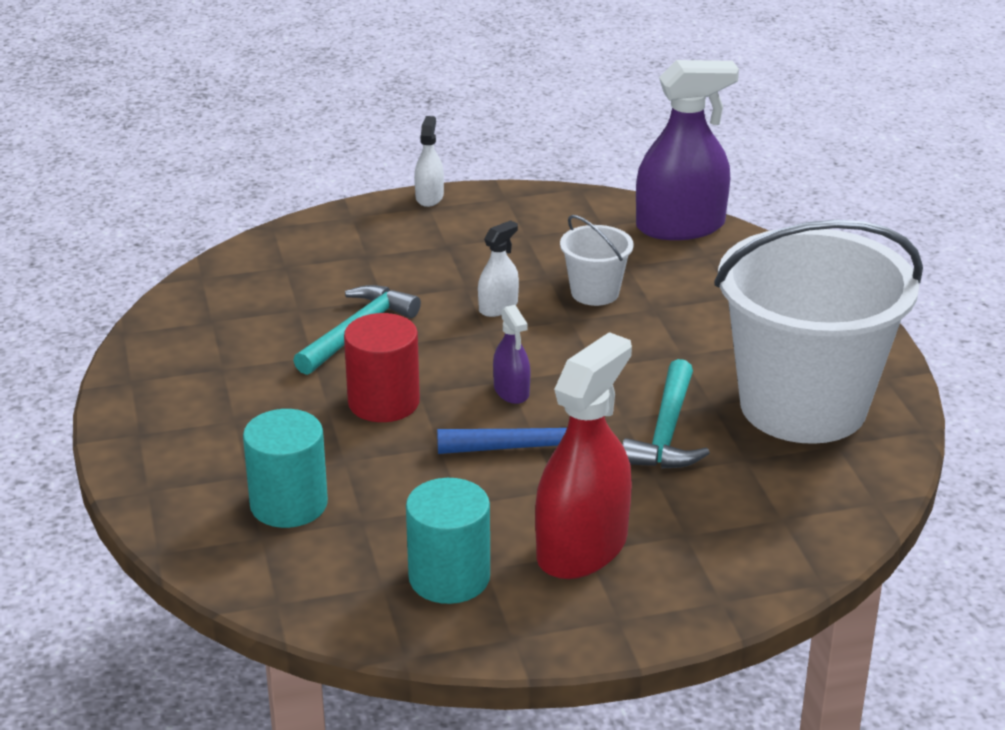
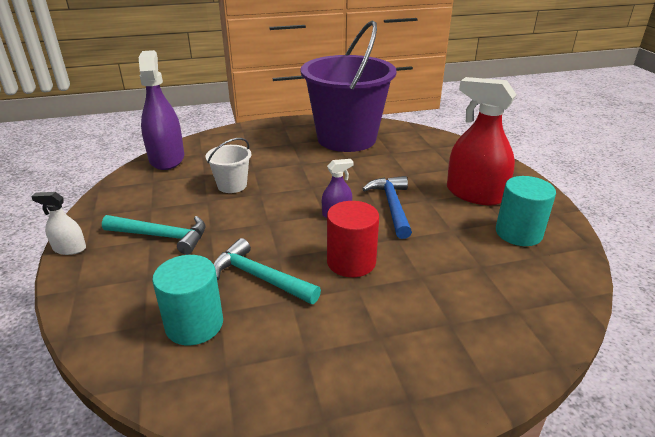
camera: 90 degrees left, 0 degrees up
(289, 504) = (476, 299): turquoise cylinder -> turquoise cylinder (194, 324)
(498, 307) = (240, 218): white spray bottle -> none
(666, 432) = (372, 170): turquoise hammer -> turquoise hammer (162, 236)
(803, 406) = (346, 138): white bucket -> purple bucket

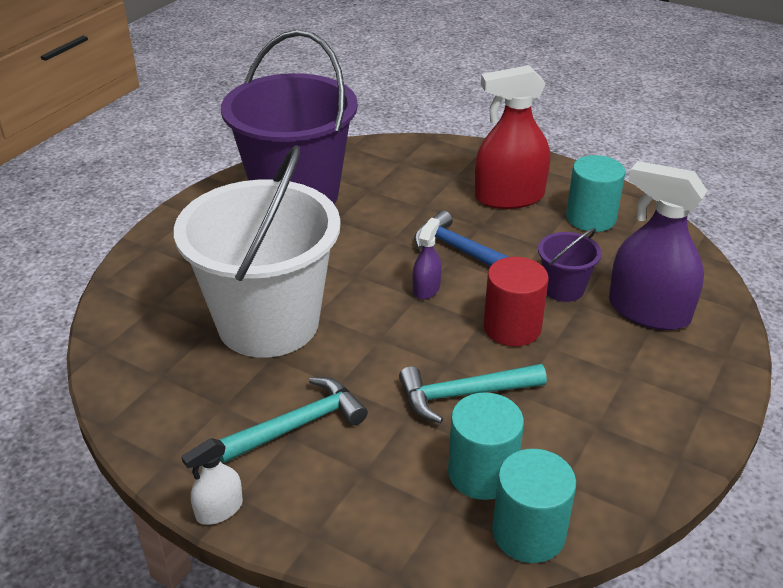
camera: 45 degrees left, 5 degrees up
(156, 377) = (528, 533): none -> turquoise cylinder
(167, 158) = (120, 338): purple spray bottle -> purple spray bottle (648, 311)
(232, 185) = (268, 323): white bucket -> white bucket, size x2.39
(424, 261) = (563, 289): none -> purple bucket

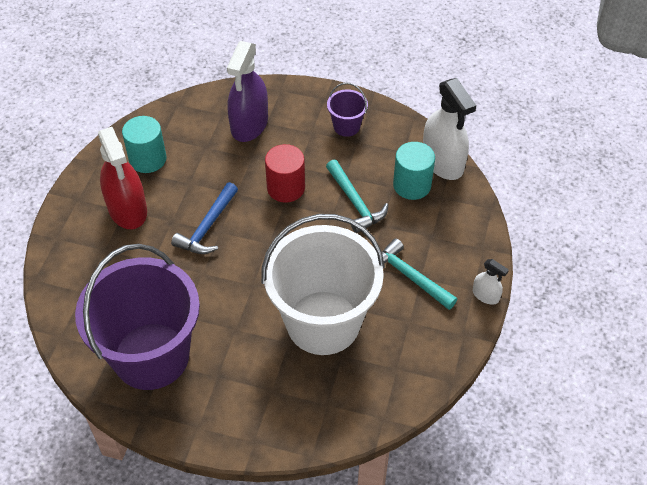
camera: 105 degrees left, 15 degrees up
(426, 289) = (258, 239): purple spray bottle -> none
(528, 533) = (442, 162): turquoise cylinder -> white spray bottle
(563, 289) = (237, 166): purple bucket -> purple bucket (346, 126)

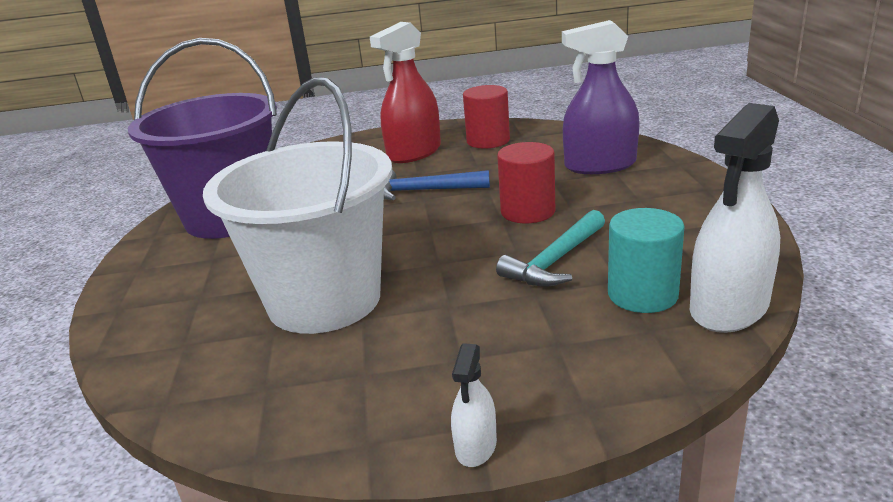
camera: 70 degrees right, 25 degrees down
(147, 159) = (488, 141): turquoise cylinder -> red cylinder
(346, 126) = (683, 215): purple bucket -> none
(409, 277) = (456, 347): turquoise hammer -> none

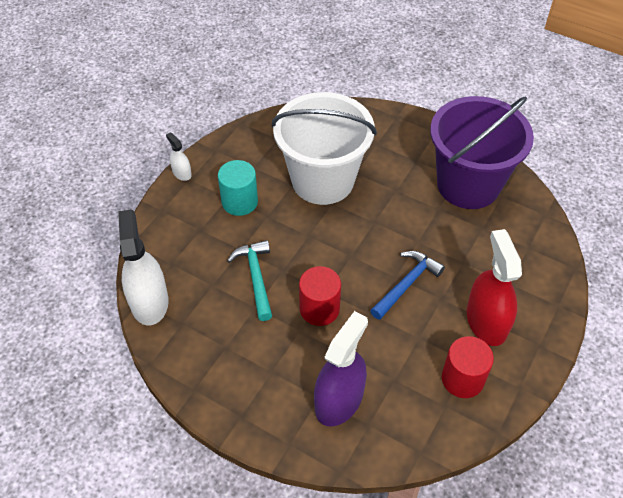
camera: 125 degrees right, 25 degrees up
(642, 294) = (193, 283): turquoise cylinder -> turquoise cylinder (239, 202)

